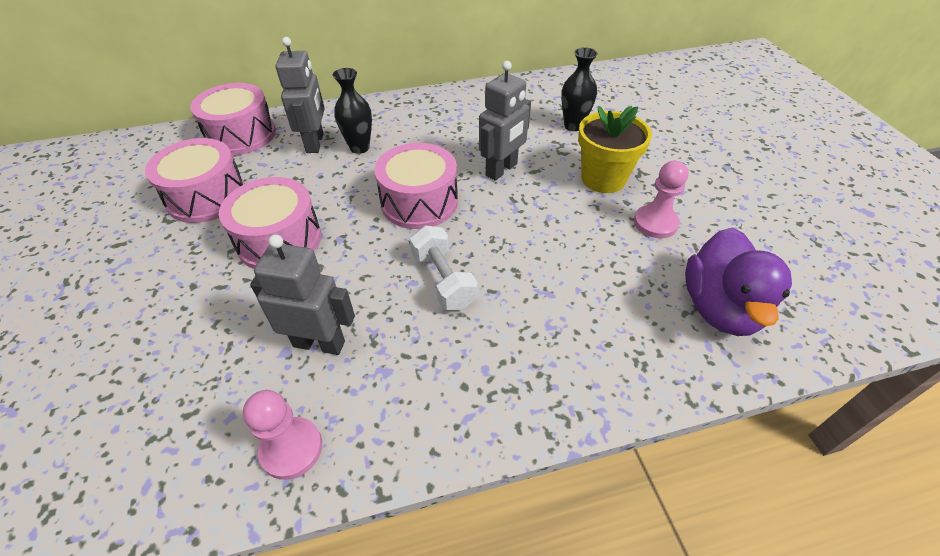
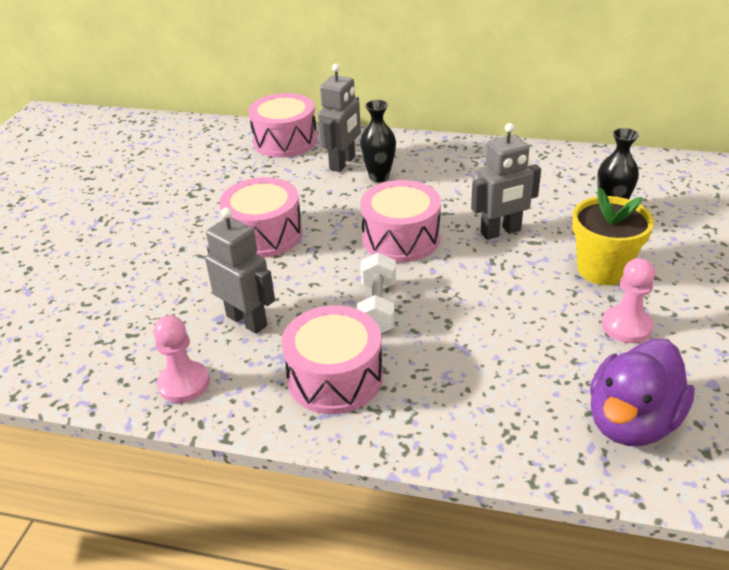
camera: 30 degrees right, 10 degrees down
(207, 196) = (229, 184): pink drum -> pink drum (335, 377)

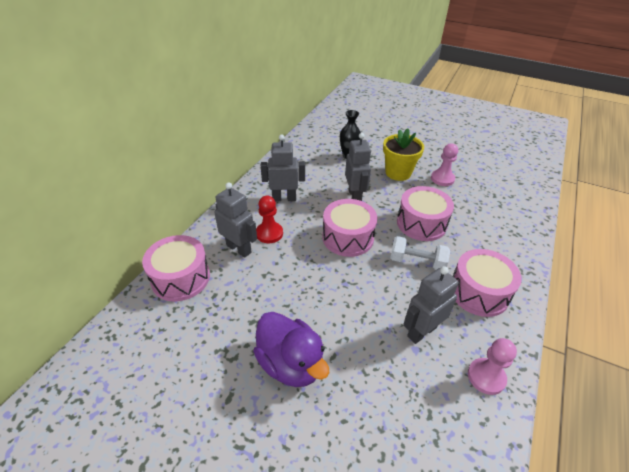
camera: 80 degrees left, 5 degrees up
(264, 234) = (318, 309): pink drum -> pink drum (421, 223)
(379, 177) = (269, 233): black vase -> red pawn
(456, 173) = (284, 198): none -> grey robot
(631, 422) = (505, 196): purple duck -> purple duck (291, 364)

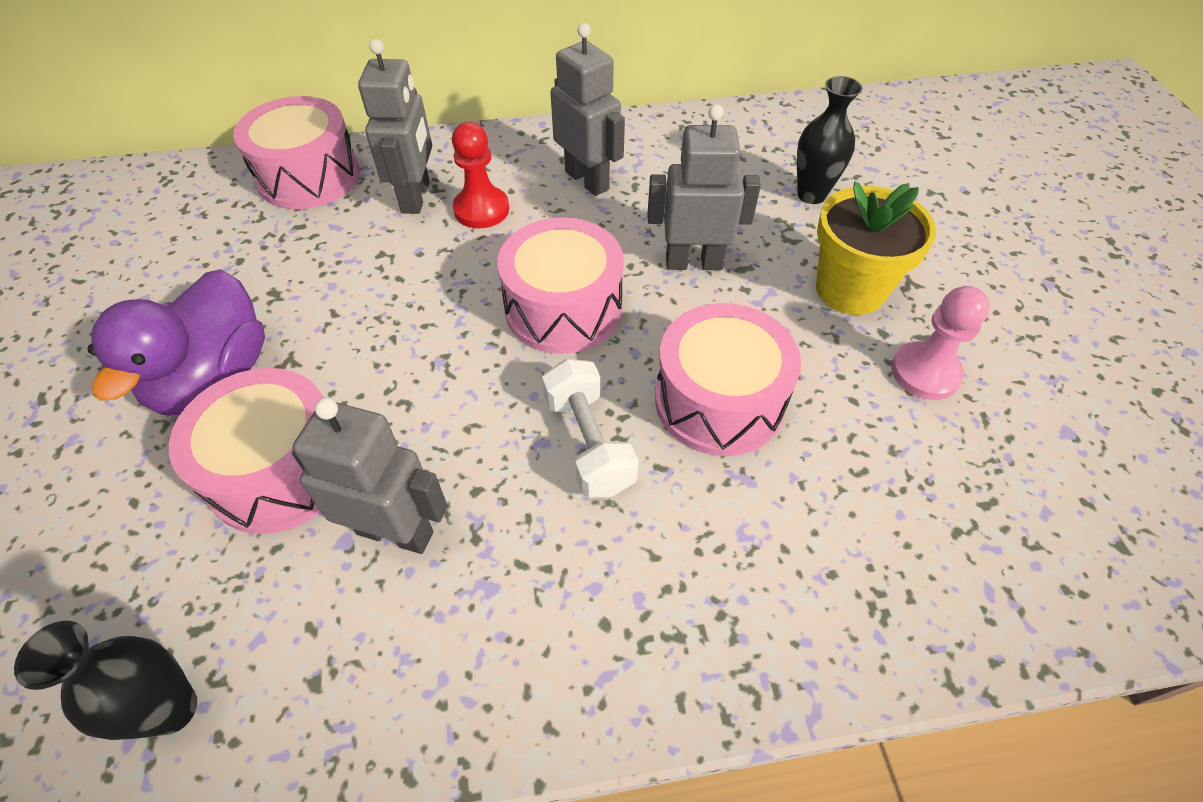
camera: 55 degrees right, 10 degrees up
(355, 196) = (693, 263): grey robot -> grey robot turned 135 degrees counterclockwise
(463, 436) = (172, 709): none -> black vase
(478, 292) = (586, 596): pink drum -> pink drum (280, 470)
(486, 377) = (341, 701): pink pawn -> none

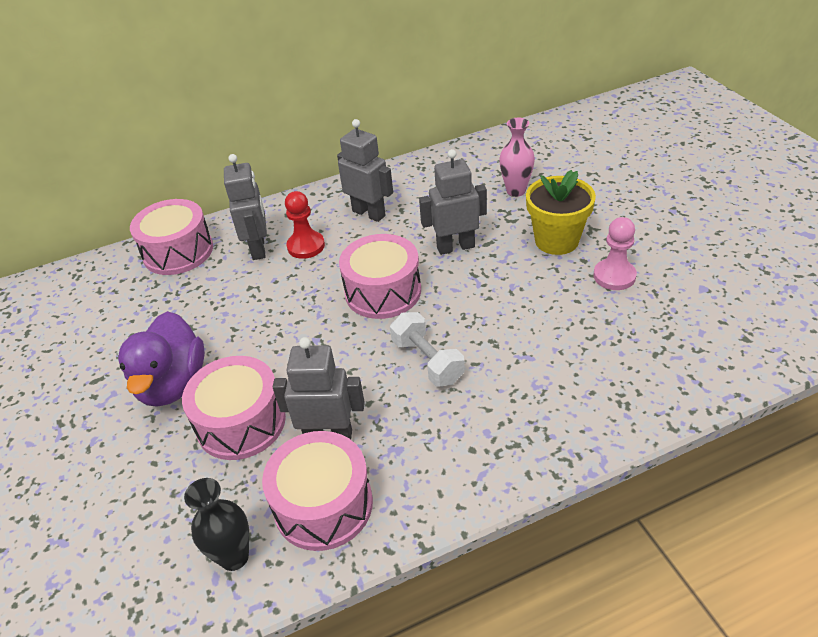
camera: 10 degrees left, 10 degrees down
(719, 400) = (498, 320): pink drum -> pink drum (323, 505)
(811, 194) = (516, 191): black vase -> pink vase

